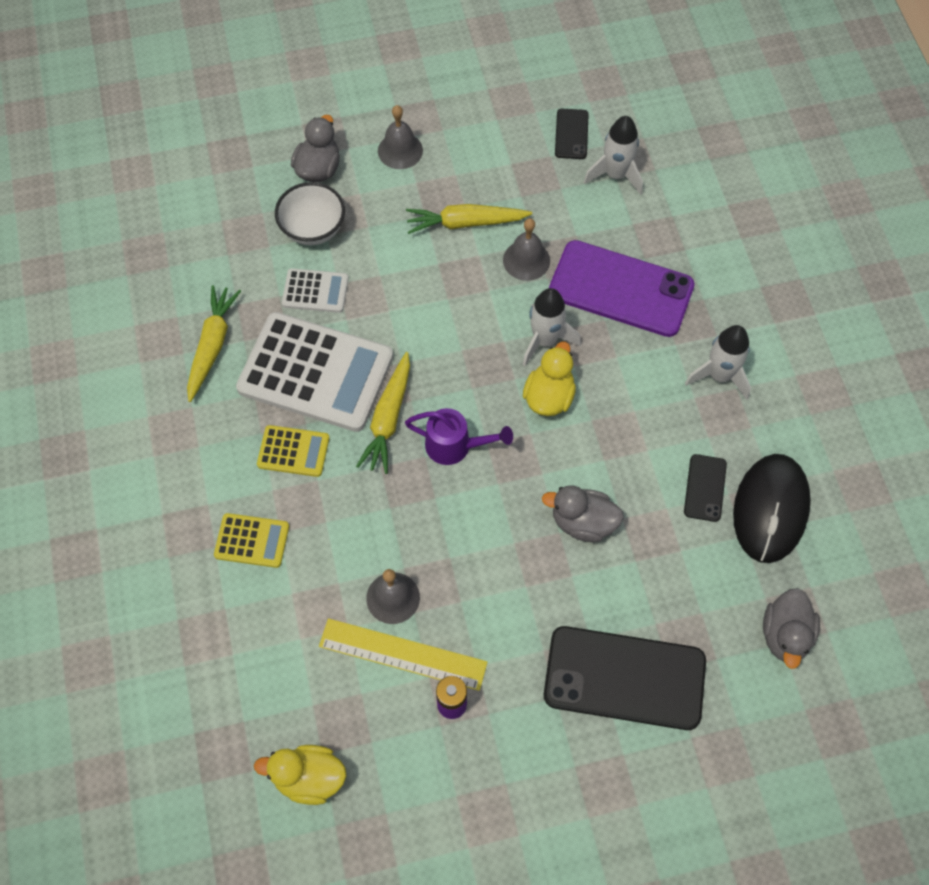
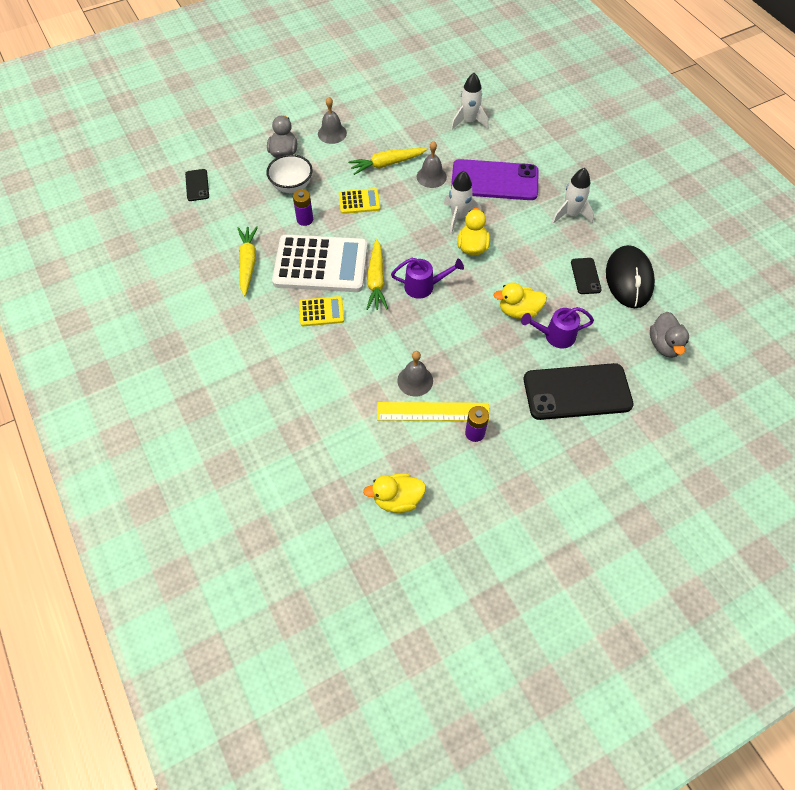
camera: 15 degrees left, 5 degrees down
(252, 541) = (311, 369): yellow calculator -> yellow calculator (359, 201)
(315, 291) = (305, 219): white calculator -> purple battery
(571, 134) = (434, 105): black phone -> black phone (197, 185)
(583, 522) = (519, 311): grey duck -> yellow duck
(623, 577) = (555, 336): none -> purple watering can

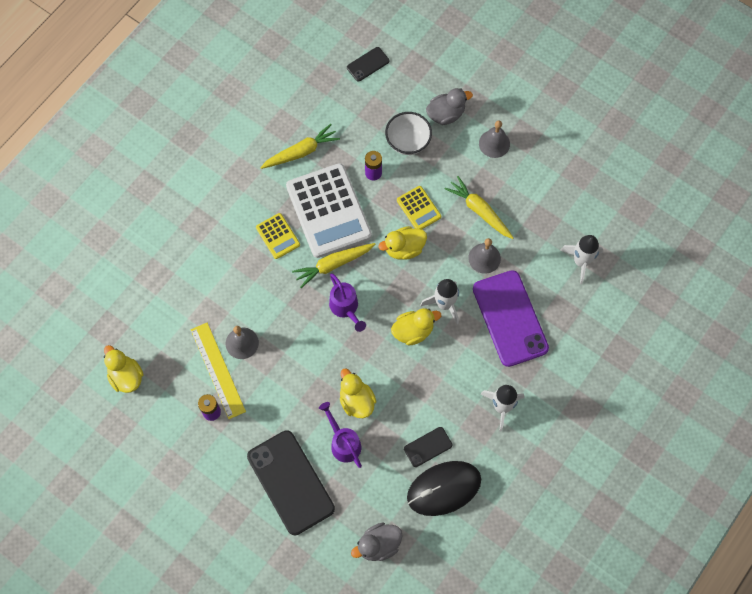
camera: 65 degrees right, 10 degrees up
(391, 225) = (404, 248): none -> yellow duck

